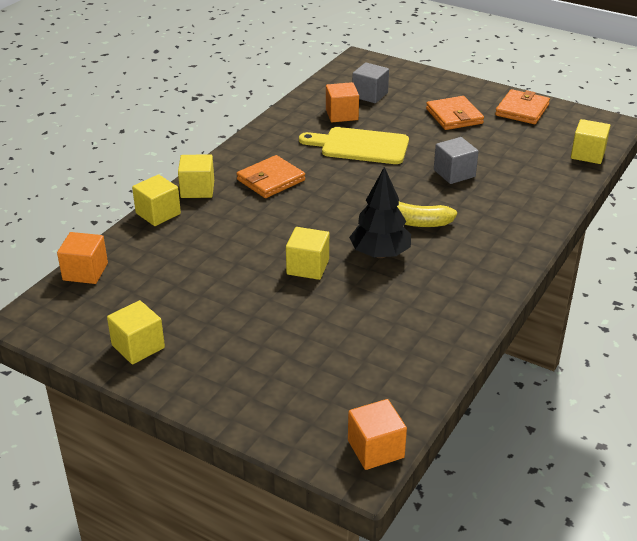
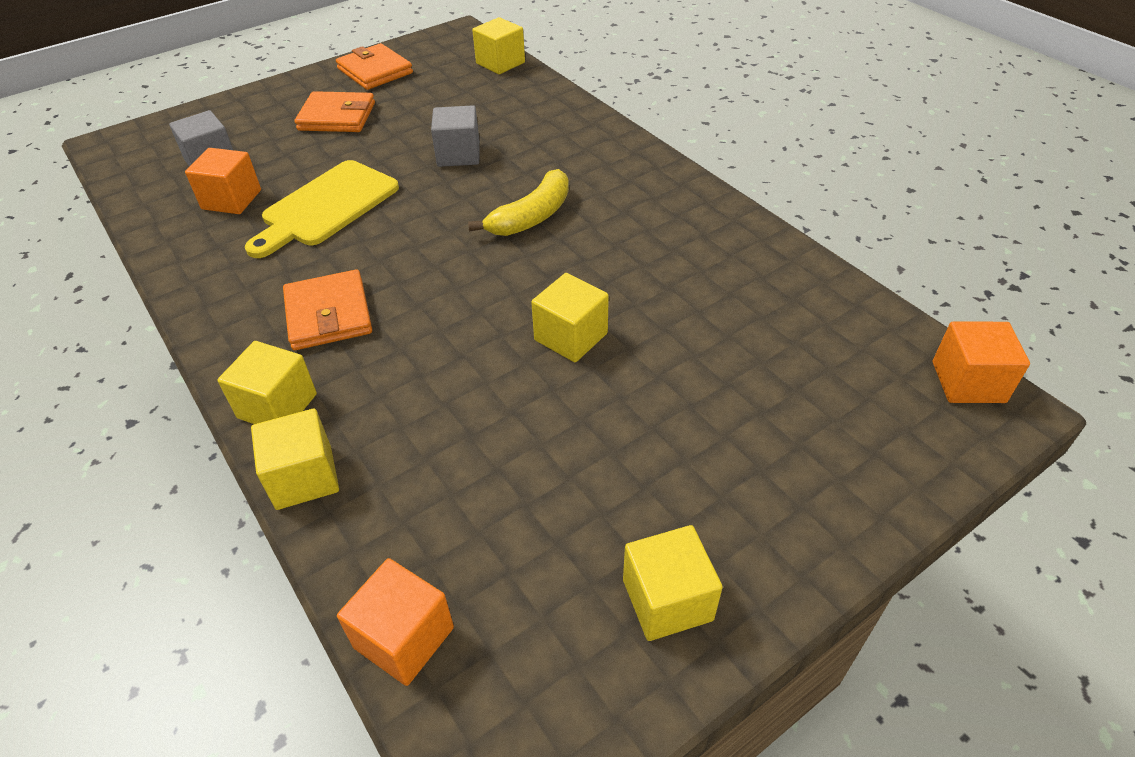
camera: 65 degrees left, 10 degrees up
(380, 254) = (583, 263): black tree -> none

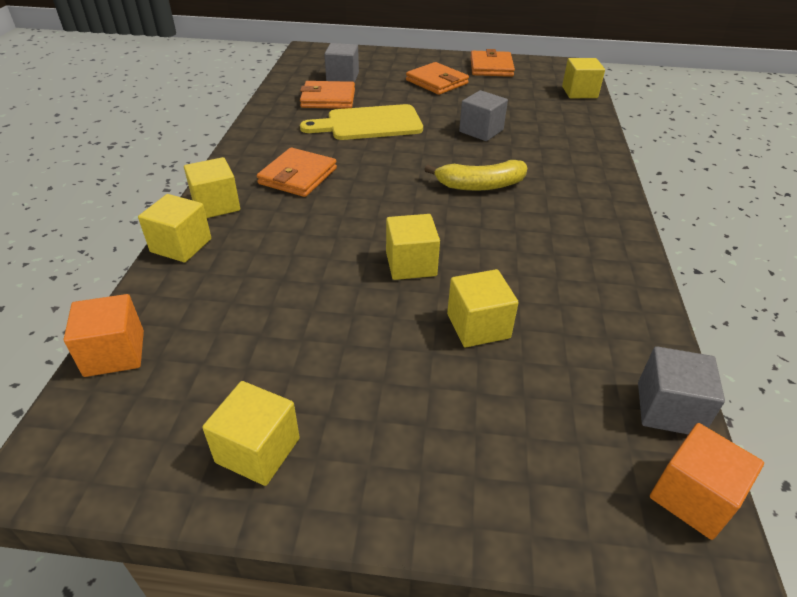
camera: 40 degrees right, 5 degrees down
(231, 199) = (328, 99): orange cube -> orange wallet
(695, 356) = (478, 326): none -> yellow cube
(889, 328) = (668, 409): none -> grey cube

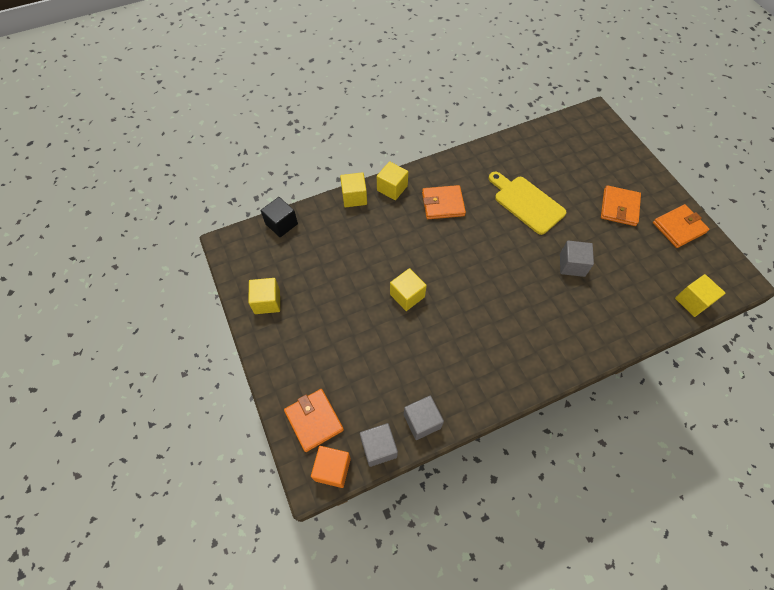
camera: 60 degrees right, 20 degrees up
(114, 353) = (281, 224): orange cube -> black cube
(328, 99) = (538, 165): orange wallet -> orange wallet (314, 420)
(342, 77) = (573, 155): grey cube -> grey cube (422, 421)
(478, 326) = (382, 346): yellow cube -> none
(480, 185) = (505, 293): yellow banana -> none

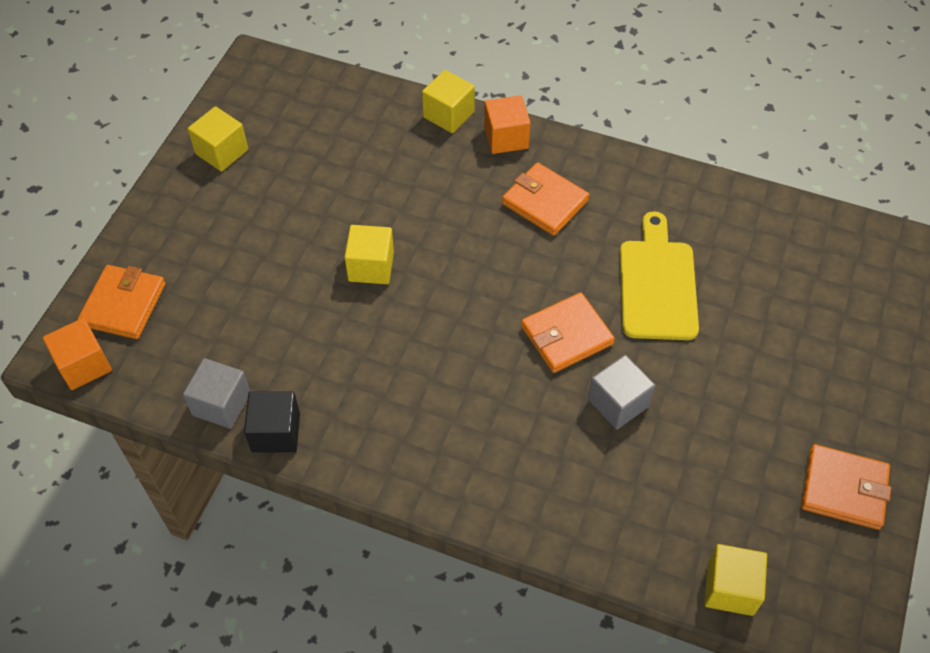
camera: 45 degrees right, 5 degrees down
(281, 224) = (333, 83): black cube -> black cube (276, 432)
(378, 448) = (148, 388): grey cube -> none
(392, 188) = (506, 137): yellow cube -> orange cube
(619, 207) = (786, 393): orange wallet -> orange wallet (566, 335)

